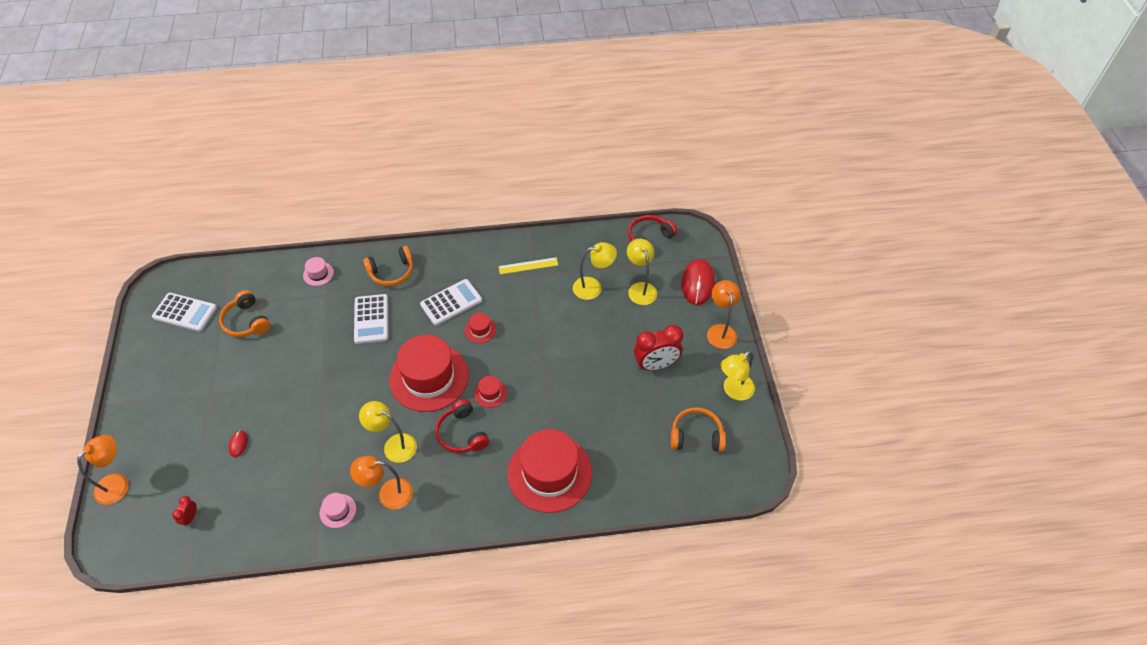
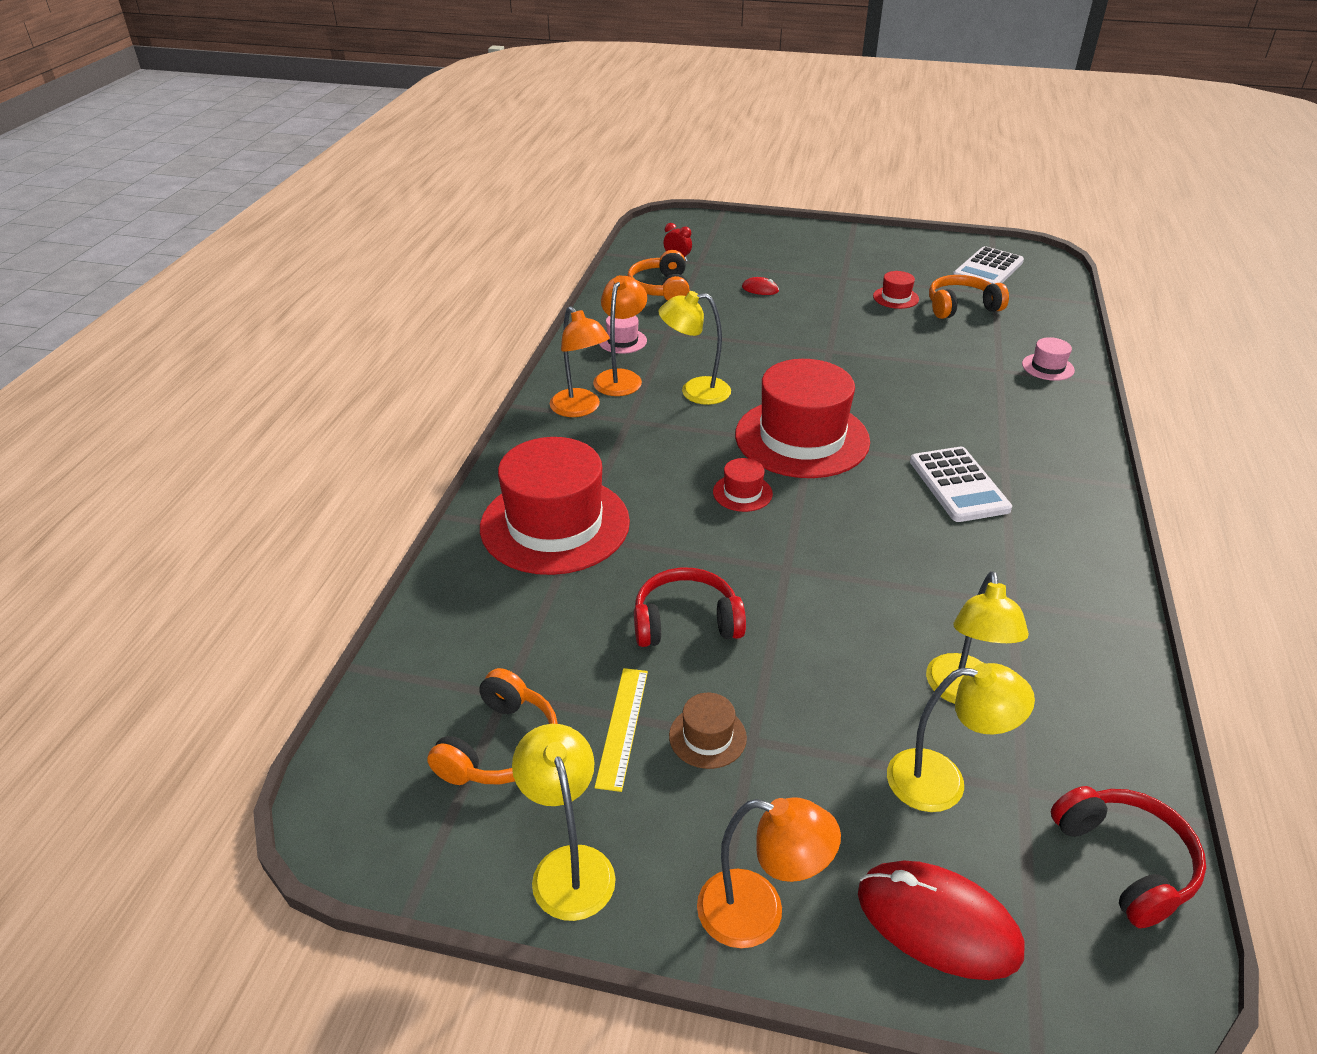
camera: 110 degrees right, 15 degrees down
(118, 483) = (746, 227): orange lamp -> orange lamp (580, 409)
(371, 319) = (939, 402): white calculator -> none
(392, 272) = (1043, 434): orange headphones -> orange headphones (661, 288)
(394, 445) = (695, 391): yellow lamp -> yellow lamp turned 135 degrees counterclockwise
(462, 433) = (680, 452): red headphones -> red headphones (686, 621)
(480, 330) = (884, 507): red hat -> red hat (895, 298)
(528, 265) = (1042, 602): yellow ruler -> yellow ruler (622, 727)
(656, 365) = (707, 737): red clock -> brown hat

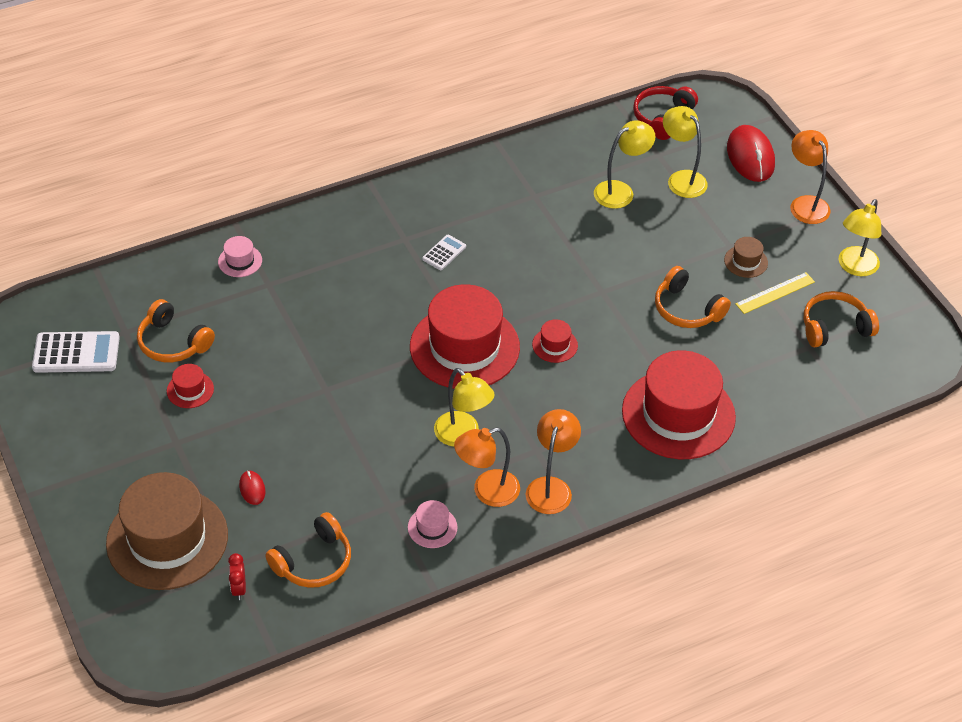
camera: 130 degrees left, 10 degrees up
(686, 621) = (686, 309): red headphones -> orange headphones
(754, 250) = (167, 539): none -> brown hat
(958, 485) = (444, 253): white calculator -> white calculator, size x0.55

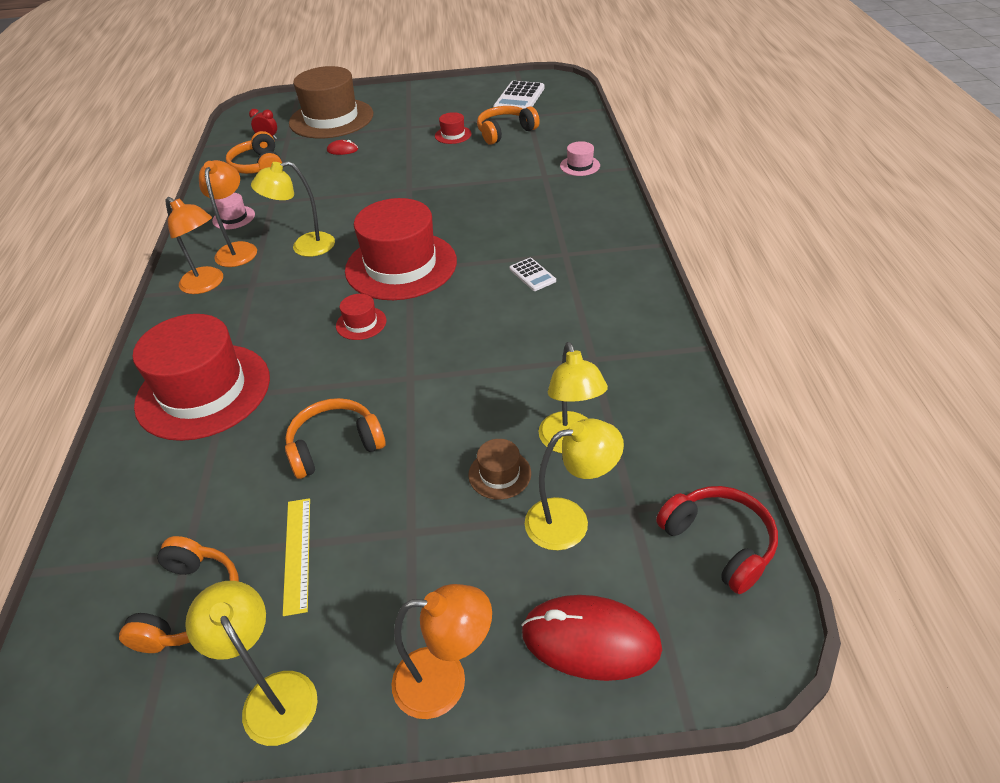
camera: 115 degrees right, 5 degrees down
(746, 261) = (372, 540): brown hat -> brown hat (499, 474)

